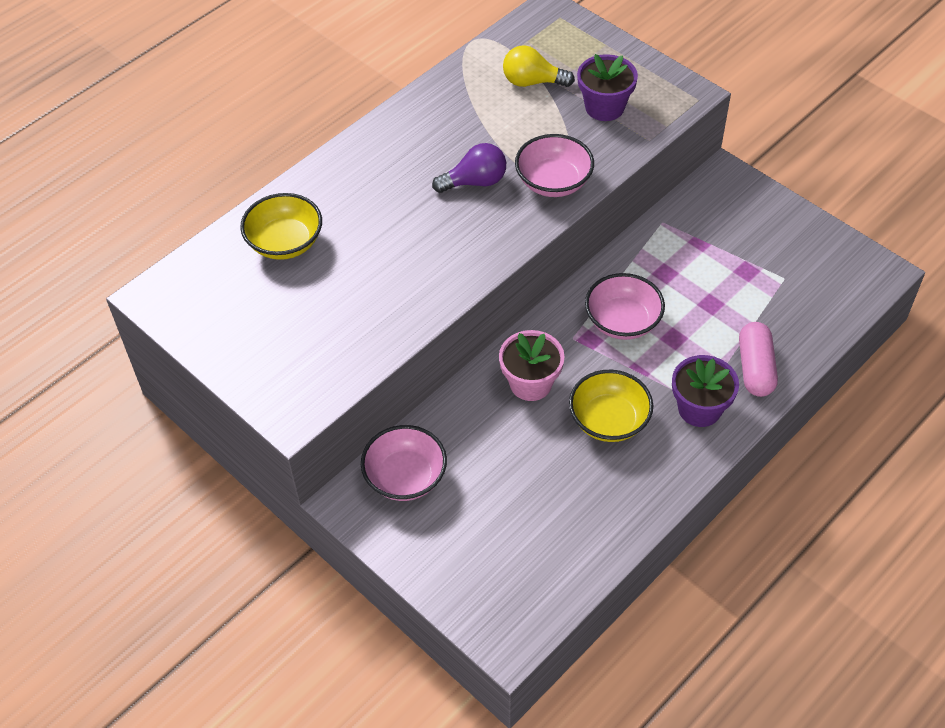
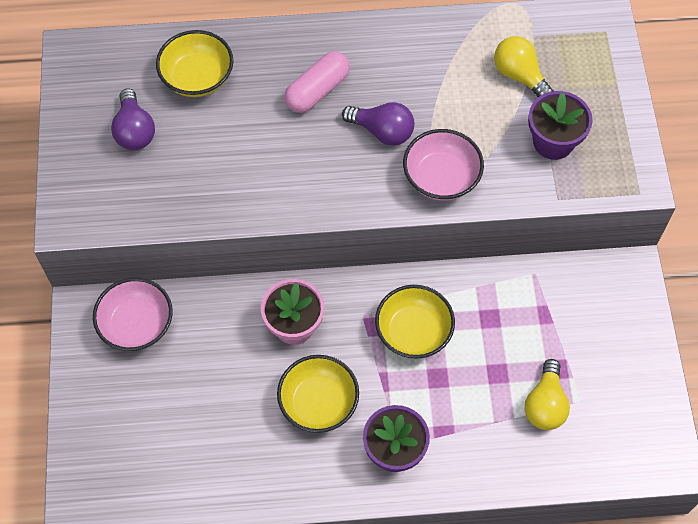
camera: 40 degrees right, 10 degrees up
(275, 314) = (134, 131): none -> purple light bulb
(622, 321) = (413, 332): pink bowl -> yellow bowl
(755, 368) = (473, 455): pink capsule -> pink capsule (317, 90)
(764, 298) = (545, 404): none -> yellow light bulb

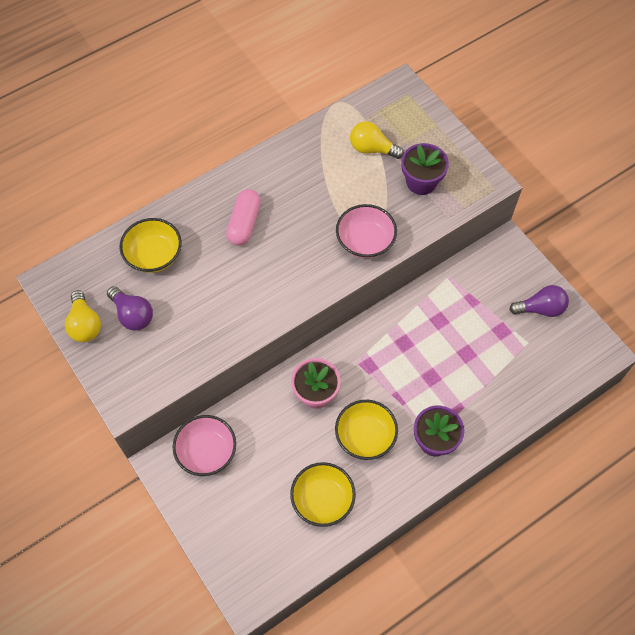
camera: 30 degrees left, 0 degrees up
(382, 131) = (306, 229): purple light bulb -> purple light bulb (540, 308)
(413, 332) = (396, 355): yellow bowl -> yellow bowl (322, 500)
(545, 404) = (508, 357): yellow light bulb -> yellow light bulb (85, 324)

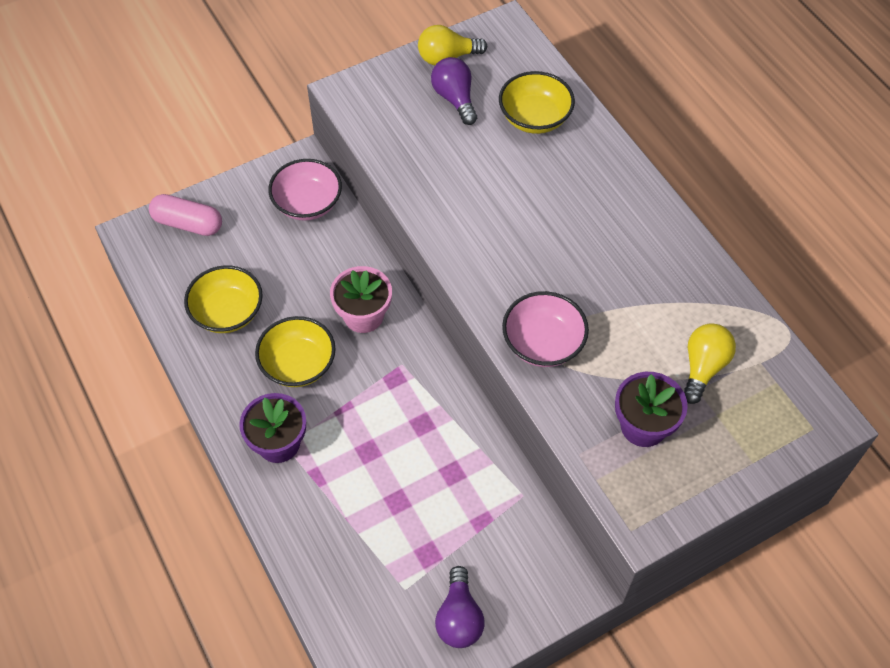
camera: 95 degrees right, 5 degrees down
(133, 315) = (455, 98): purple light bulb -> purple light bulb turned 105 degrees clockwise
(244, 223) = (577, 209): pink capsule -> pink capsule (188, 223)

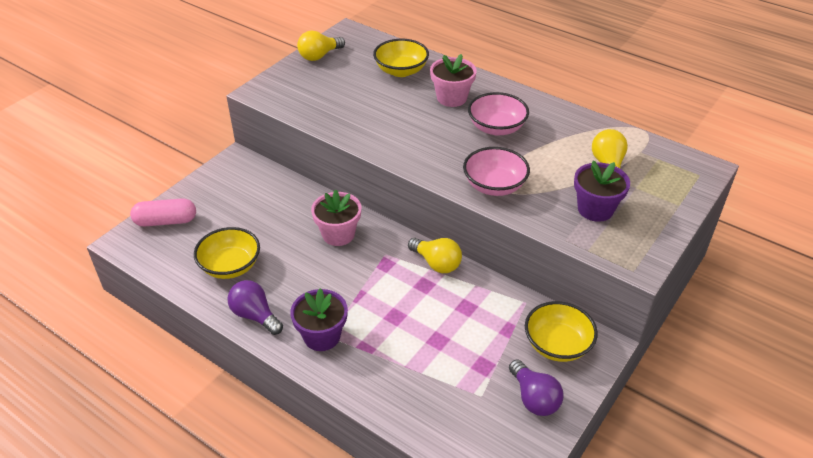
camera: 25 degrees left, 15 degrees down
(298, 364) = (307, 280): yellow bowl -> yellow bowl (557, 345)
(307, 203) = (254, 182): pink bowl -> pink bowl (496, 128)
(452, 400) = (436, 263): none -> yellow light bulb
(455, 98) = (339, 75): purple light bulb -> purple light bulb (255, 315)
(572, 186) = (451, 98): none -> pink flower pot

